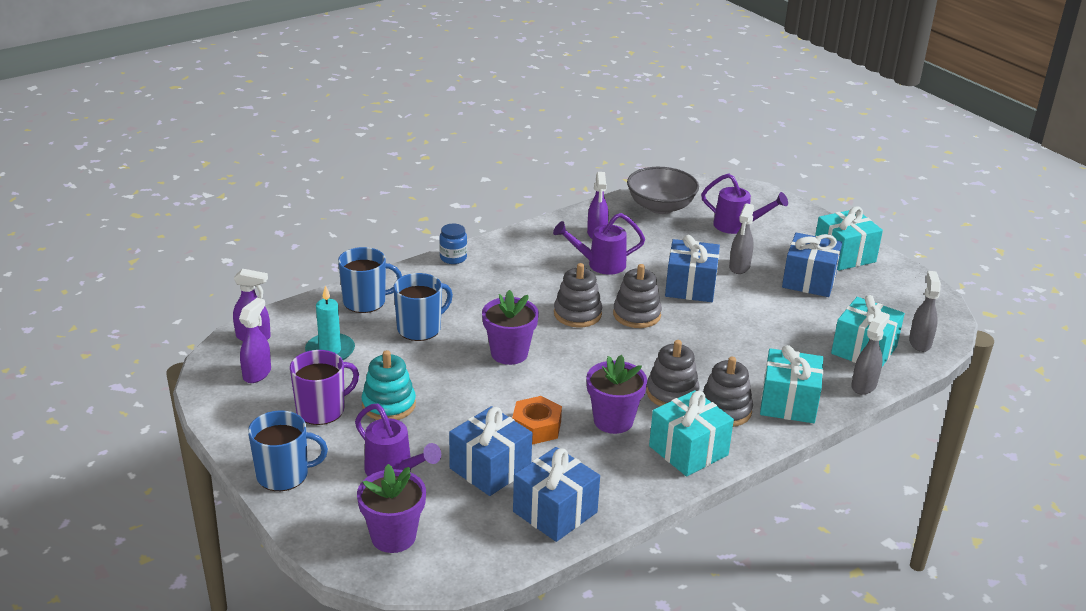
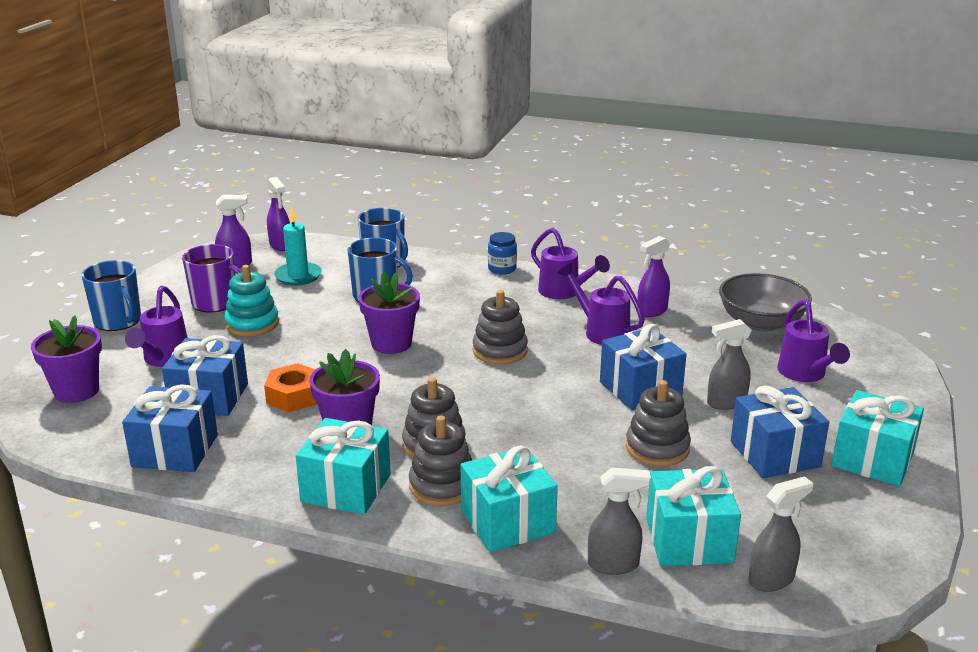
camera: 55 degrees right, 5 degrees down
(526, 251) = (564, 292): none -> purple watering can
(636, 315) = (544, 379): grey stacking toy -> grey stacking toy (657, 448)

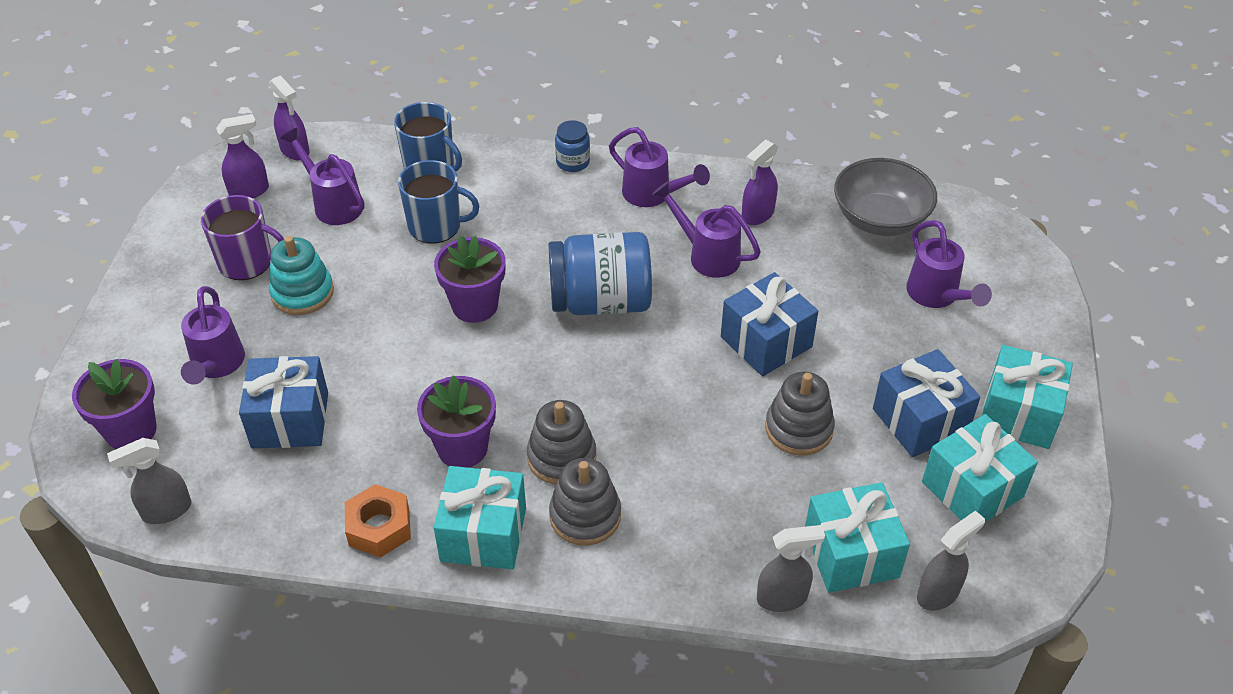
camera: 10 degrees left, 20 degrees up
(118, 321) = (138, 308): blue mug -> none
(175, 450) = (278, 507): blue gift -> none
(294, 396) = (386, 404): orange nut -> orange nut (379, 527)
(298, 276) = (333, 203): turquoise candle -> purple watering can
(500, 351) = (600, 301): grey stacking toy -> blue jar
(507, 521) = (664, 556): turquoise gift -> turquoise gift (972, 489)
(726, 403) = (859, 351): grey spray bottle -> grey spray bottle (166, 511)

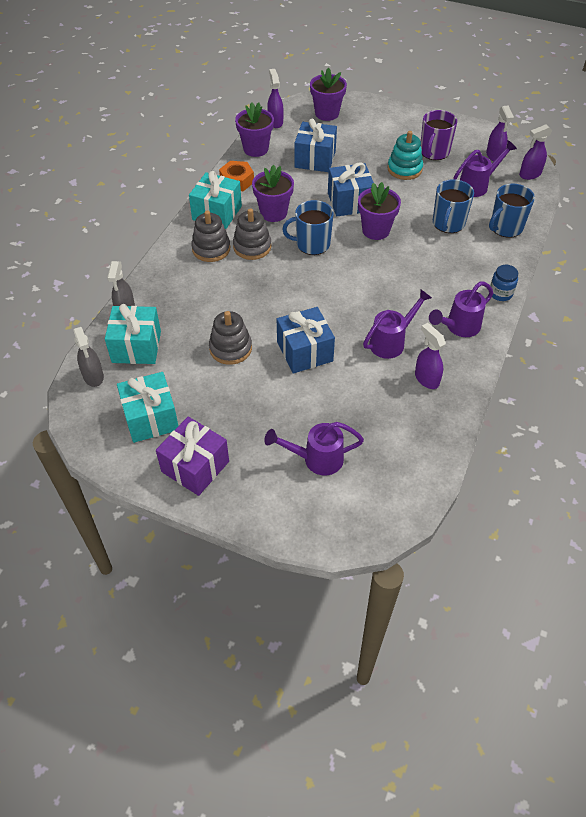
camera: 105 degrees right, 5 degrees up
(166, 511) = (275, 122): grey spray bottle -> purple spray bottle
(216, 366) = (360, 139): purple watering can -> none
(267, 522) = (256, 149): none -> purple flower pot
(530, 378) = (312, 244): none -> blue mug
(600, 301) = (363, 283): blue jar -> none
(880, 219) = (406, 451): grey bowl -> none
(920, 420) = (212, 410): blue gift -> blue gift (349, 202)
(1018, 414) = (195, 466): turquoise gift -> purple gift

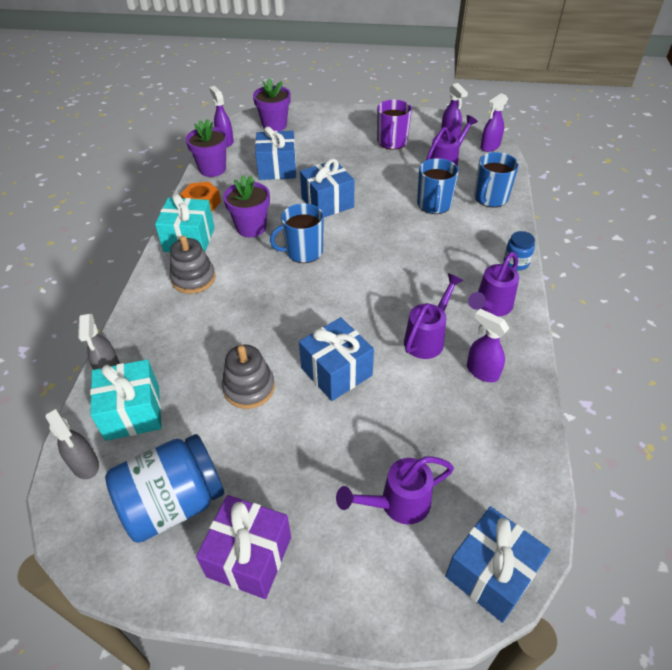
camera: 15 degrees left, 5 degrees down
(151, 418) = (174, 503): turquoise gift -> blue jar
(252, 247) = (239, 267): grey stacking toy -> none
(368, 521) = (491, 573): none -> blue gift
(376, 230) = (364, 225): purple flower pot -> none
(404, 169) = (370, 162): turquoise stacking toy -> none

